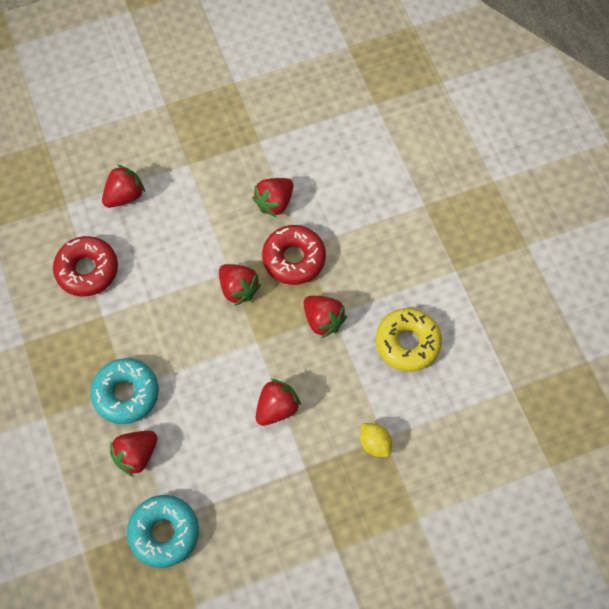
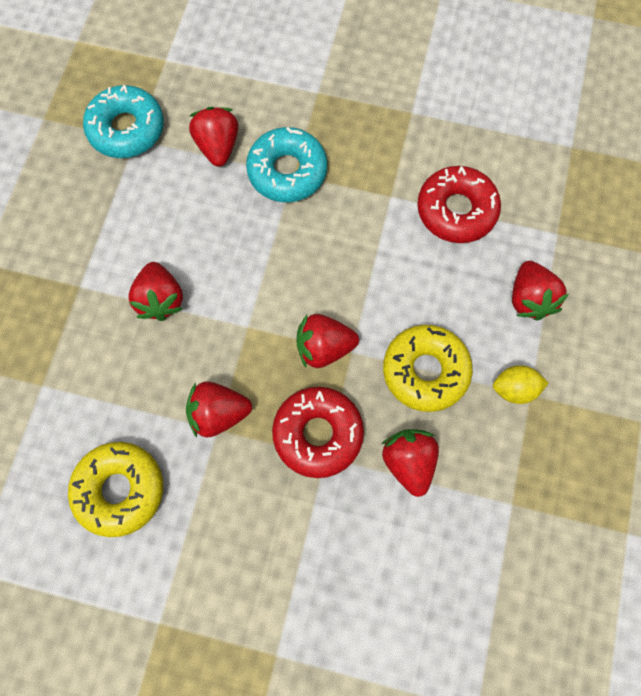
camera: 125 degrees right, 5 degrees up
(213, 225) = (425, 371): none -> yellow donut
(374, 443) = (45, 371): yellow lemon -> yellow lemon (514, 389)

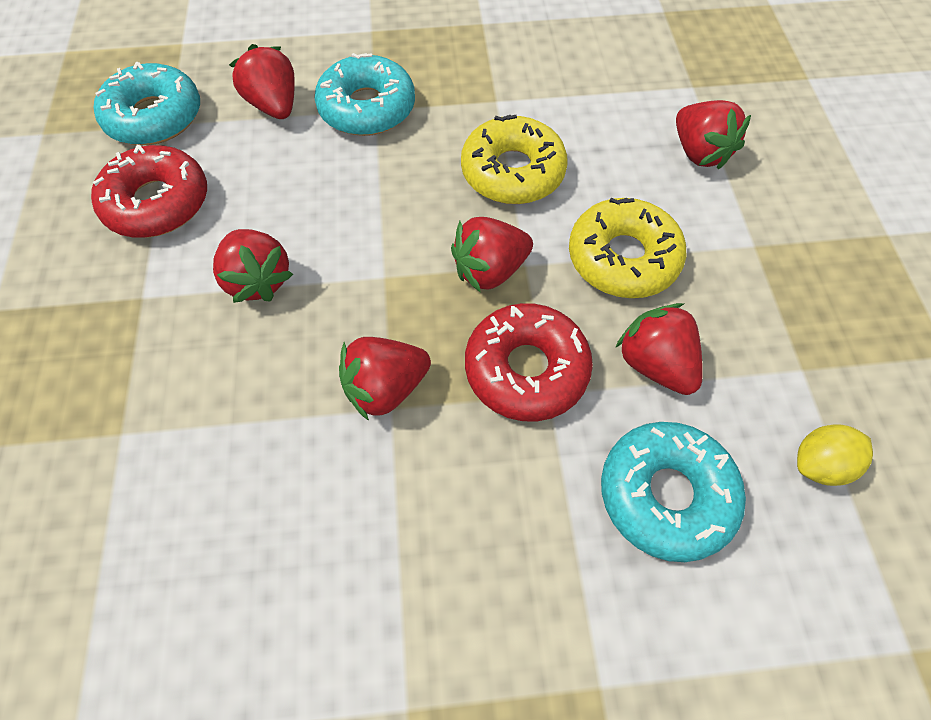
camera: 20 degrees left, 10 degrees down
(119, 490) = (280, 534): yellow donut -> yellow donut (512, 172)
(371, 555) = (666, 494): none -> turquoise donut
(456, 210) = (575, 94): red donut -> red donut (157, 203)
(514, 389) = (734, 245): yellow lemon -> yellow lemon (819, 464)

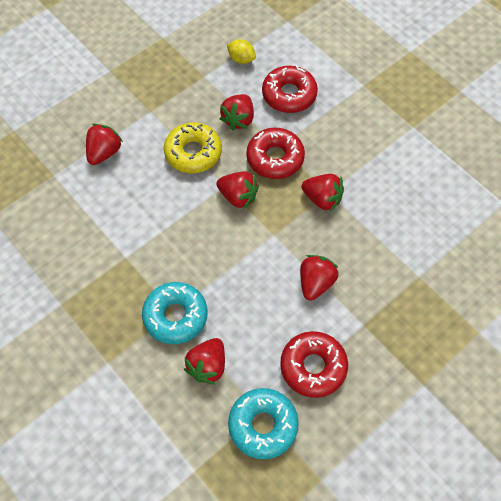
camera: 125 degrees left, 0 degrees up
(512, 172) = (172, 221): yellow donut -> none
(666, 494) = (289, 95): turquoise donut -> red donut

